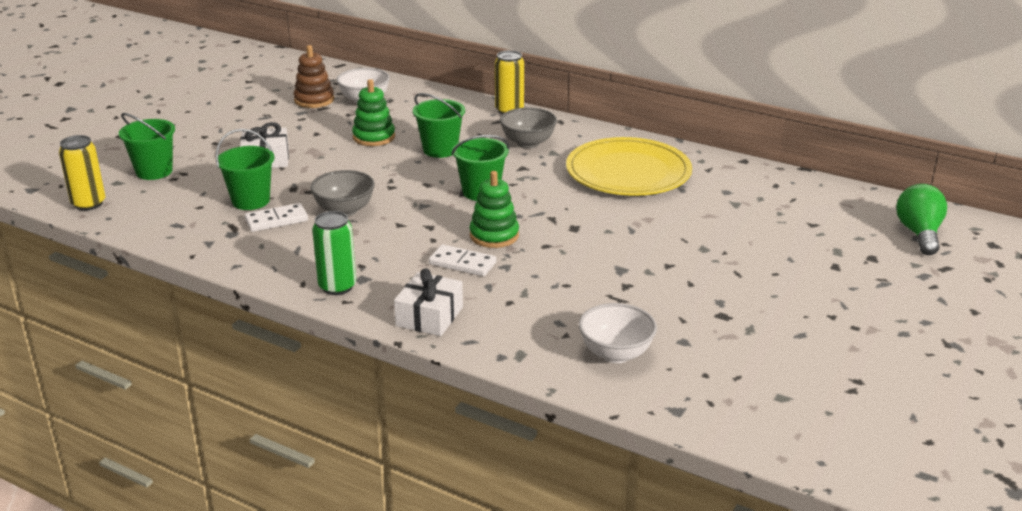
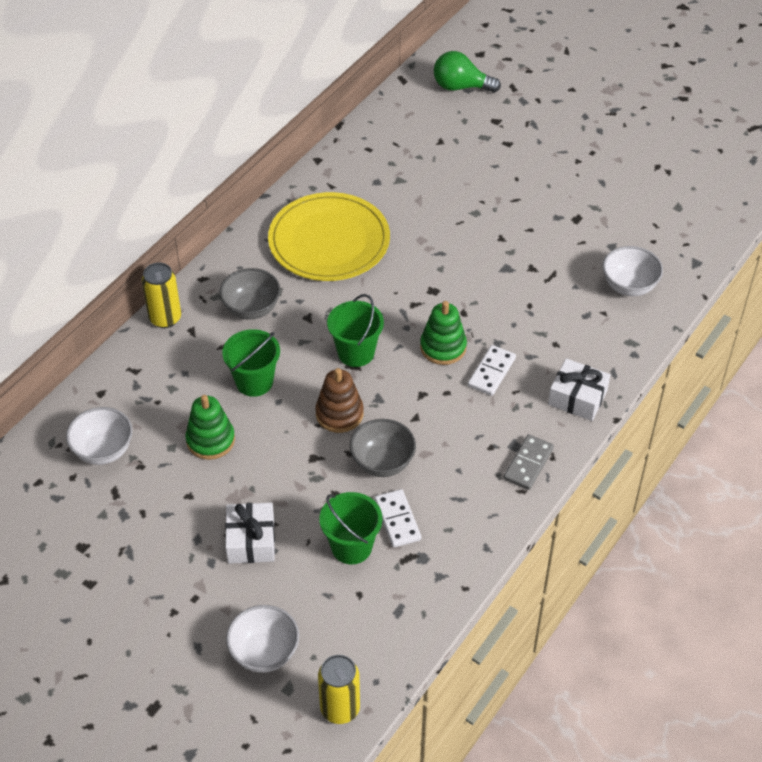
camera: 85 degrees left, 20 degrees up
(154, 171) = (264, 652): green bucket -> white bowl
(314, 100) = (89, 502): brown stacking toy -> brown stacking toy (339, 414)
(337, 287) = (528, 464): green can -> grey domino

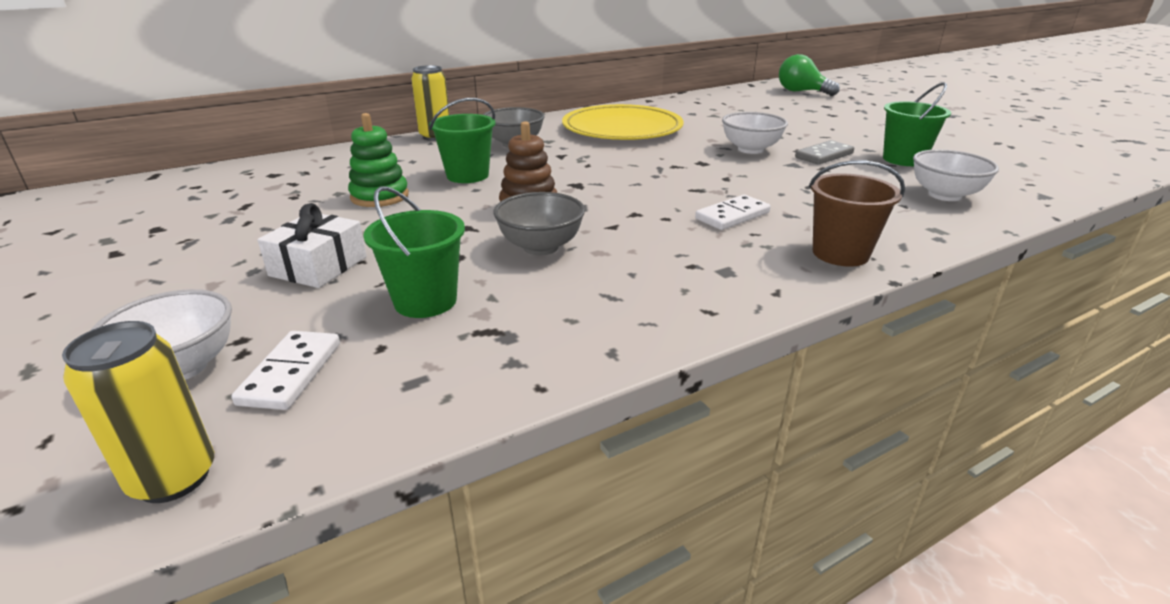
camera: 25 degrees right, 20 degrees down
(103, 450) = (278, 182): white bowl -> white bowl (750, 149)
(356, 352) = (587, 179): green bucket -> green bucket (903, 159)
(397, 520) = (510, 294): white domino -> white domino (291, 373)
(443, 347) = (686, 192): green stacking toy -> none
(528, 464) = (735, 290): grey domino -> grey domino (824, 155)
(577, 397) = (840, 253): white gift -> brown bucket

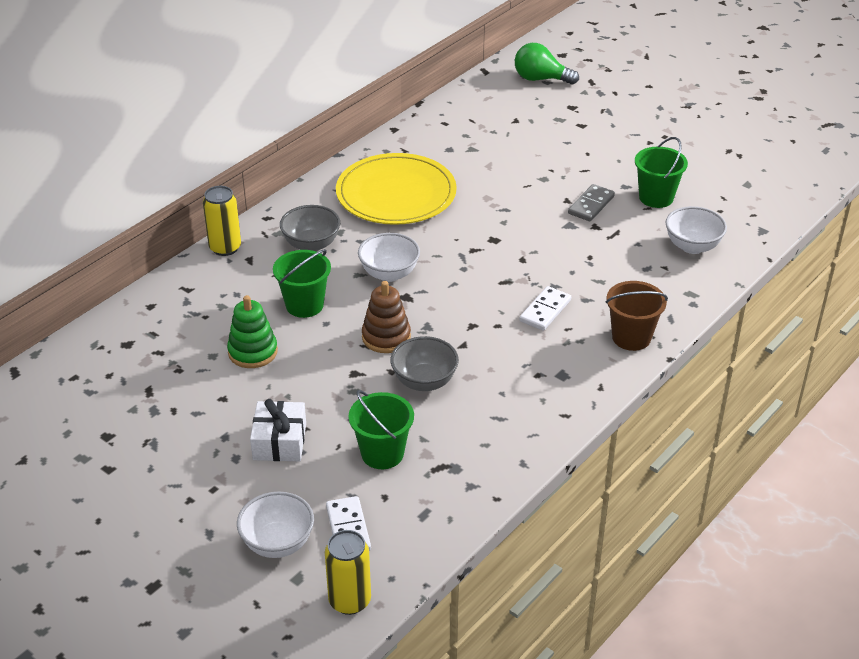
camera: 20 degrees left, 10 degrees up
(750, 149) = (527, 208): white bowl -> white bowl (389, 274)

